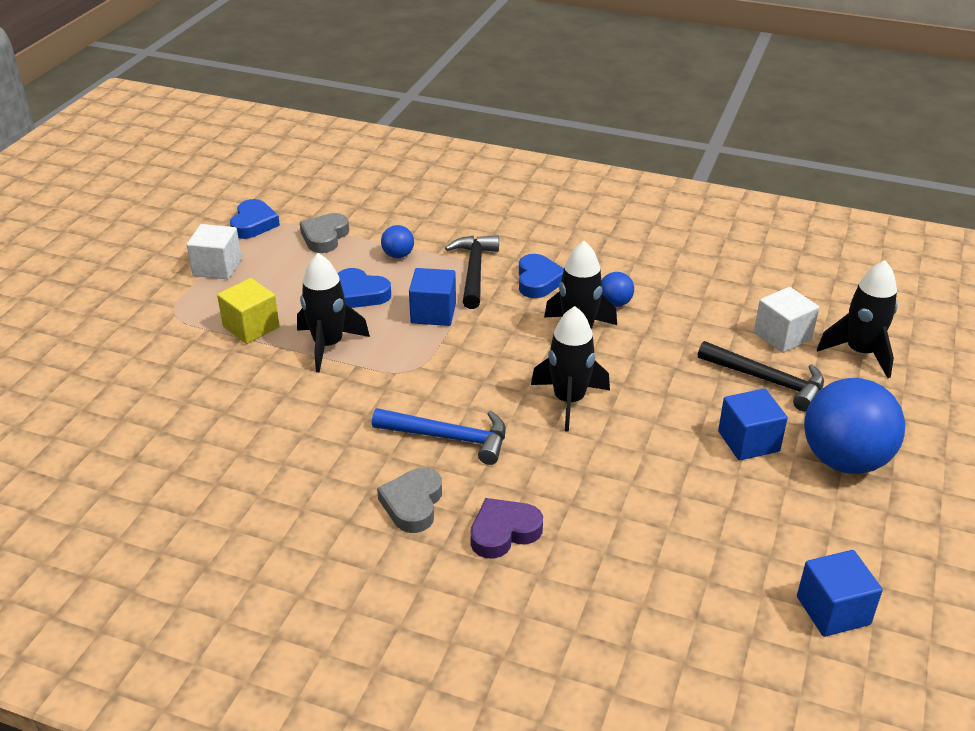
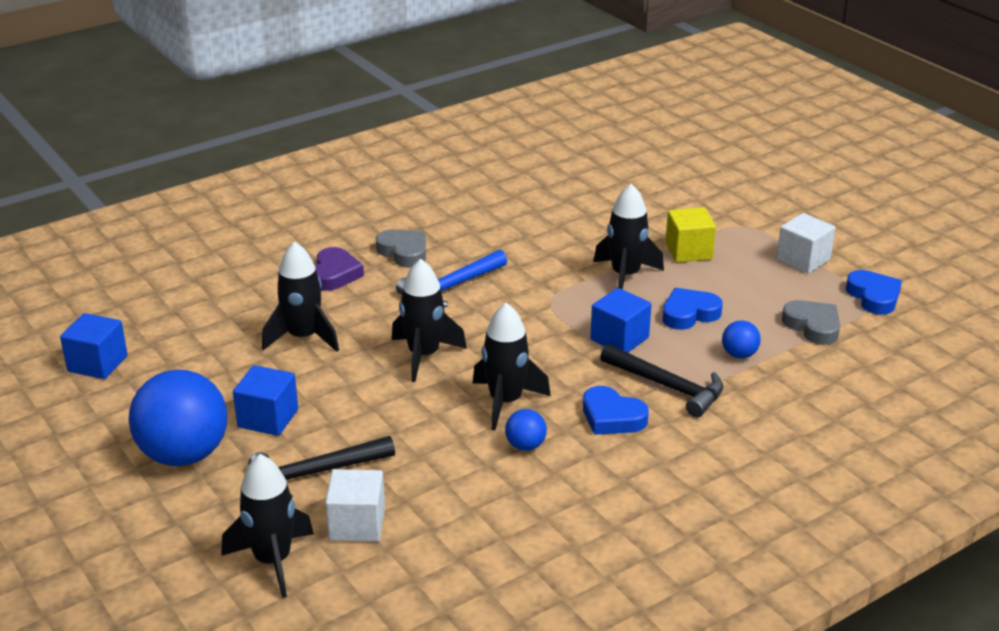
camera: 125 degrees right, 5 degrees down
(253, 224) = (873, 297): blue heart -> blue heart turned 150 degrees counterclockwise
(627, 488) = (303, 337): none -> black rocket

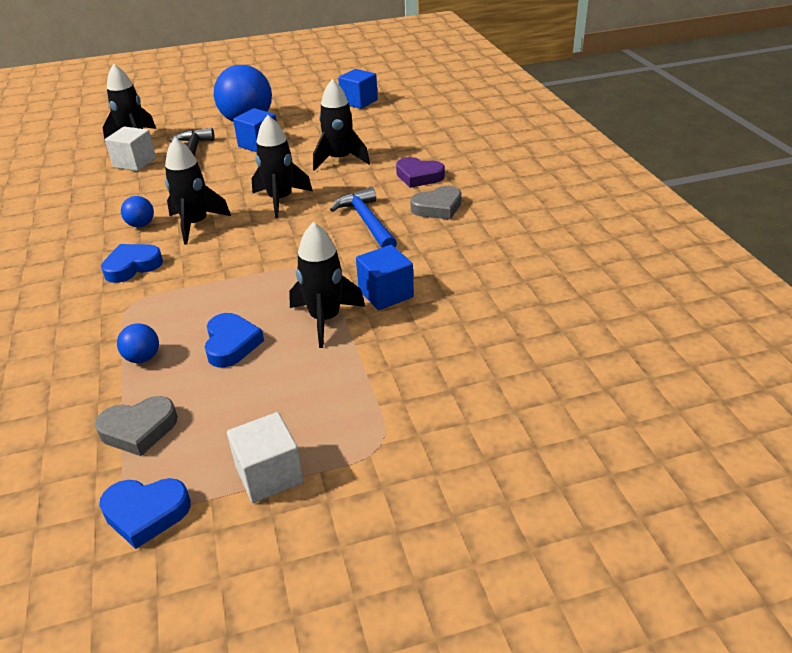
camera: 110 degrees right, 5 degrees up
(619, 339) = (227, 292): blue cube -> blue cube (386, 294)
(667, 386) = (141, 302): black hammer -> none
(688, 251) = (346, 377): yellow cube -> none

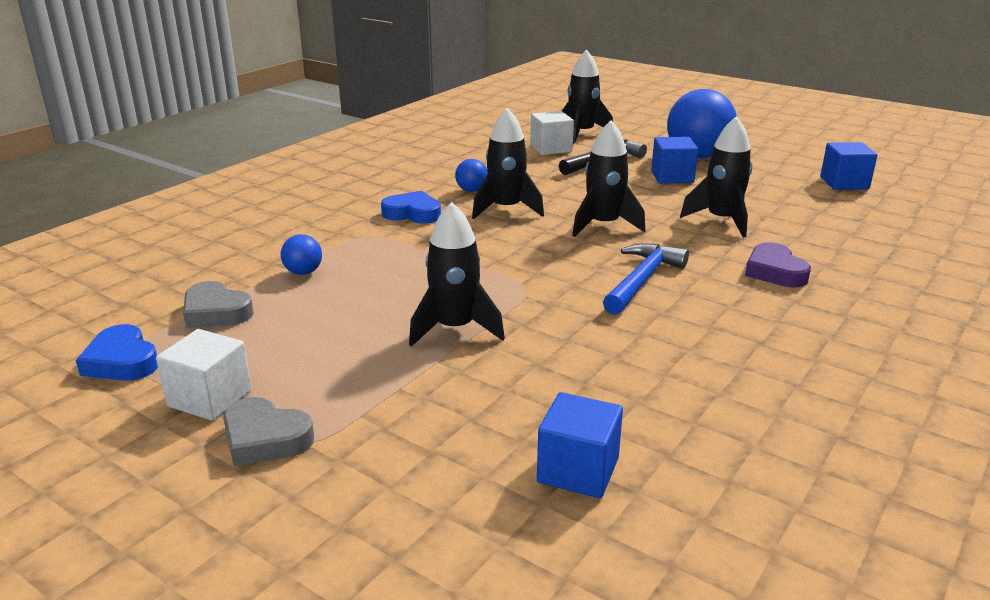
camera: 50 degrees right, 10 degrees down
(231, 344) = (364, 300): blue heart -> none
(386, 294) = (539, 343): blue cube -> blue cube (578, 470)
(437, 208) = (737, 307): grey heart -> grey heart (265, 439)

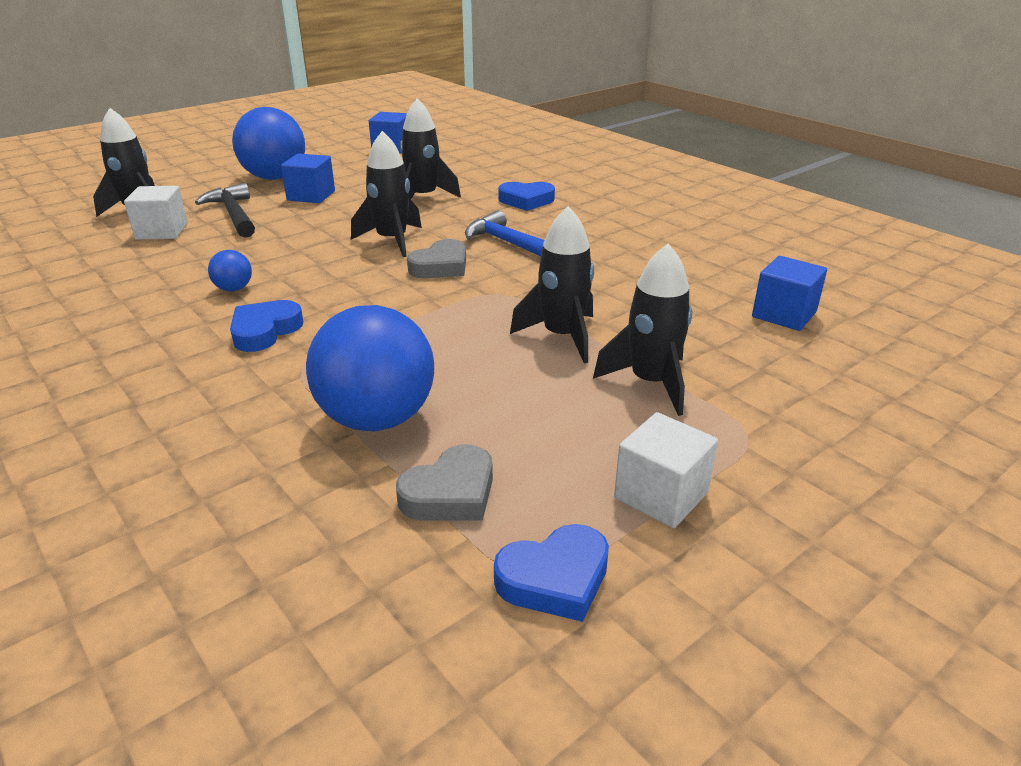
camera: 75 degrees left, 5 degrees up
(265, 439) = (741, 457): grey heart -> grey heart (441, 266)
(303, 272) = (377, 419): blue ball -> blue ball, size x2.27
(506, 209) = (308, 277): black rocket -> black rocket (651, 383)
(774, 271) = (526, 200): purple heart -> blue heart

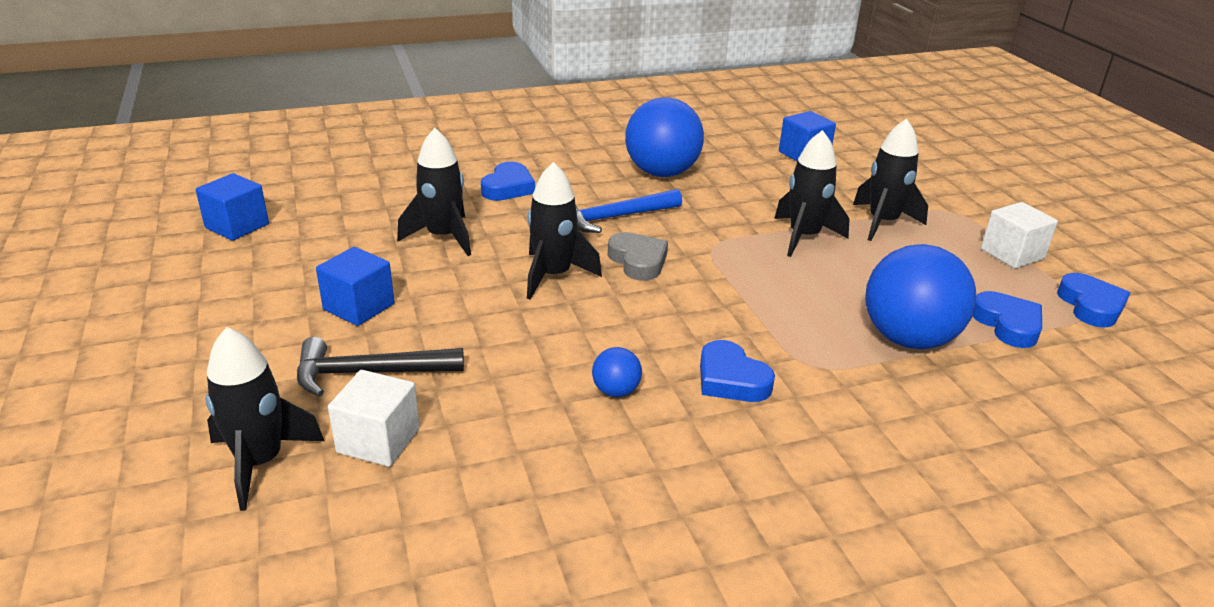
camera: 70 degrees left, 0 degrees up
(275, 178) = (252, 326): blue ball -> blue ball (661, 173)
(450, 493) = (1007, 324): grey heart -> blue heart

